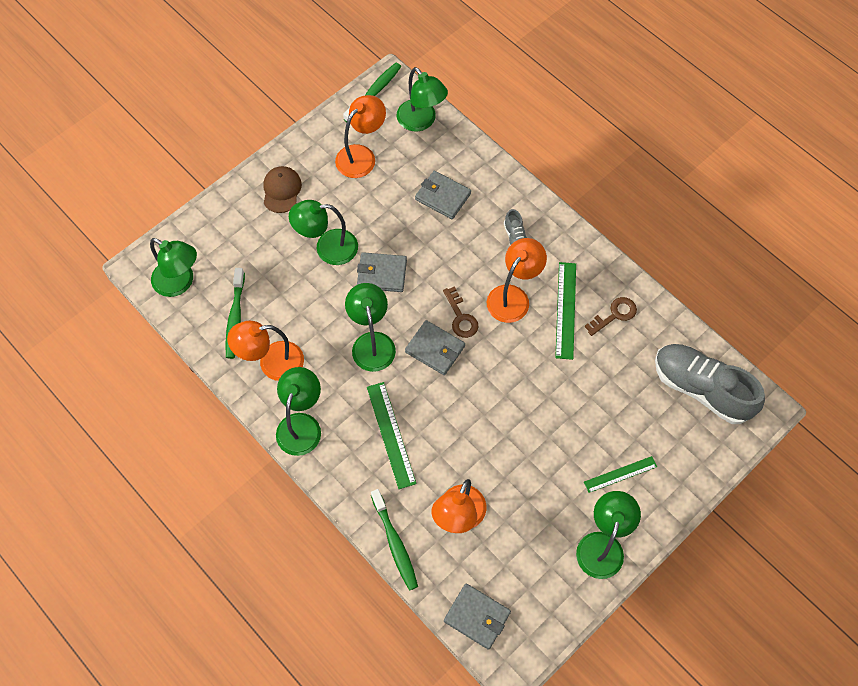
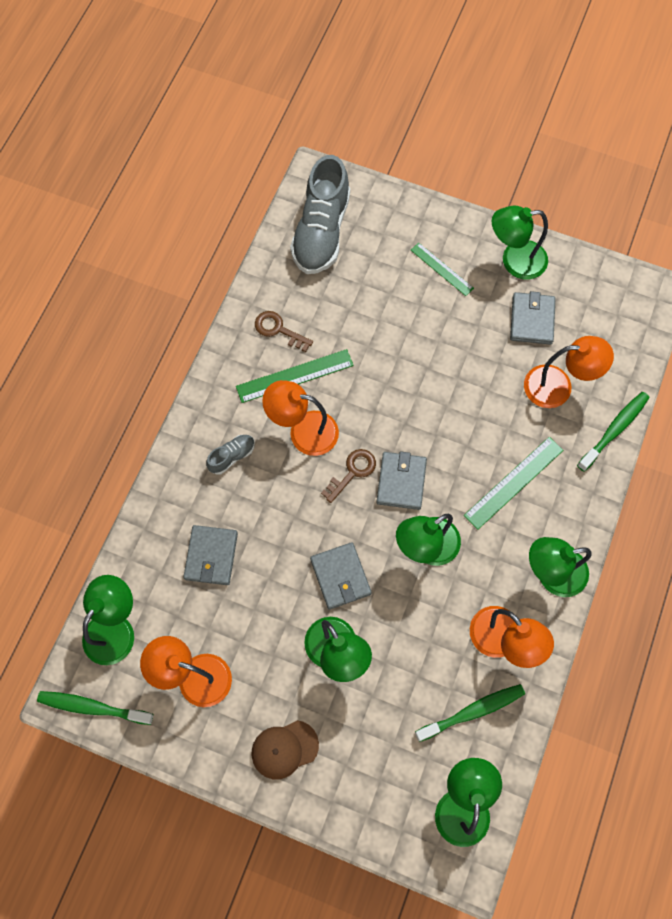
camera: 115 degrees left, 5 degrees up
(477, 617) = (635, 334): grey wallet -> grey wallet (532, 320)

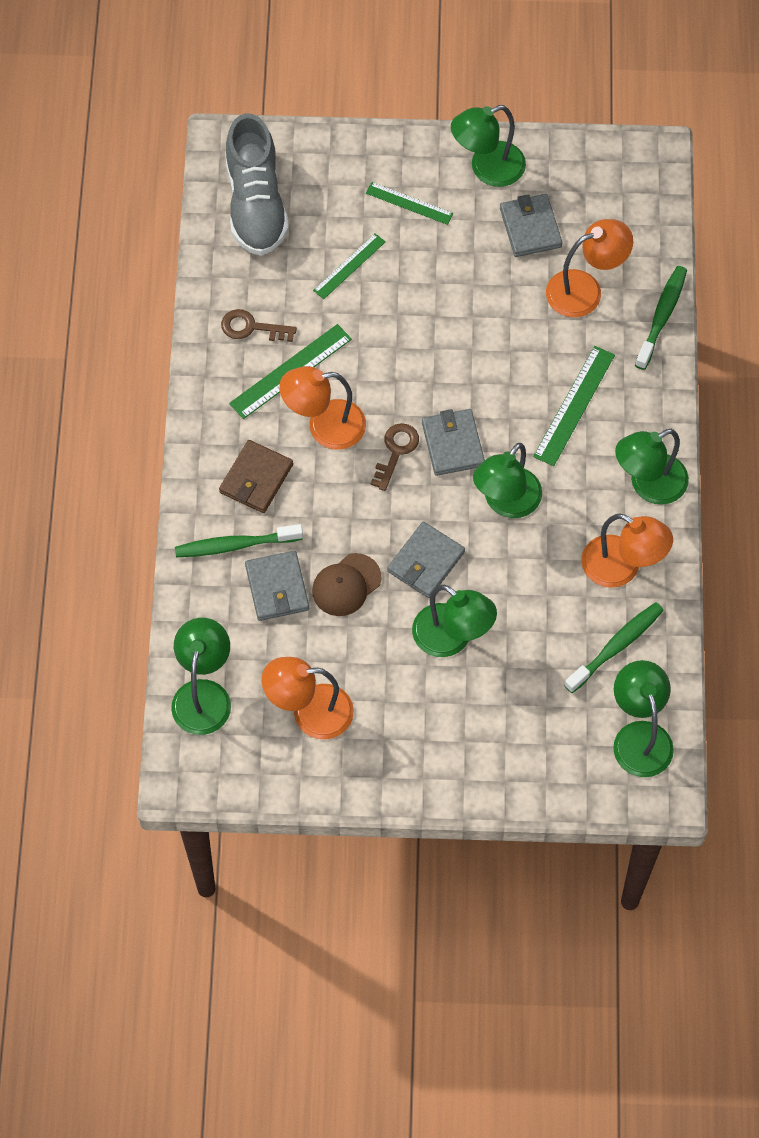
camera: 20 degrees left, 5 degrees down
(92, 707) = (214, 779): green toothbrush -> green toothbrush (235, 545)
(232, 456) = (256, 478): grey shoe -> brown wallet
(284, 749) = (435, 749): brown cap -> brown cap (346, 585)
(340, 576) = (425, 562): grey wallet -> grey wallet turned 75 degrees clockwise
(374, 304) = (349, 266): none -> green ruler

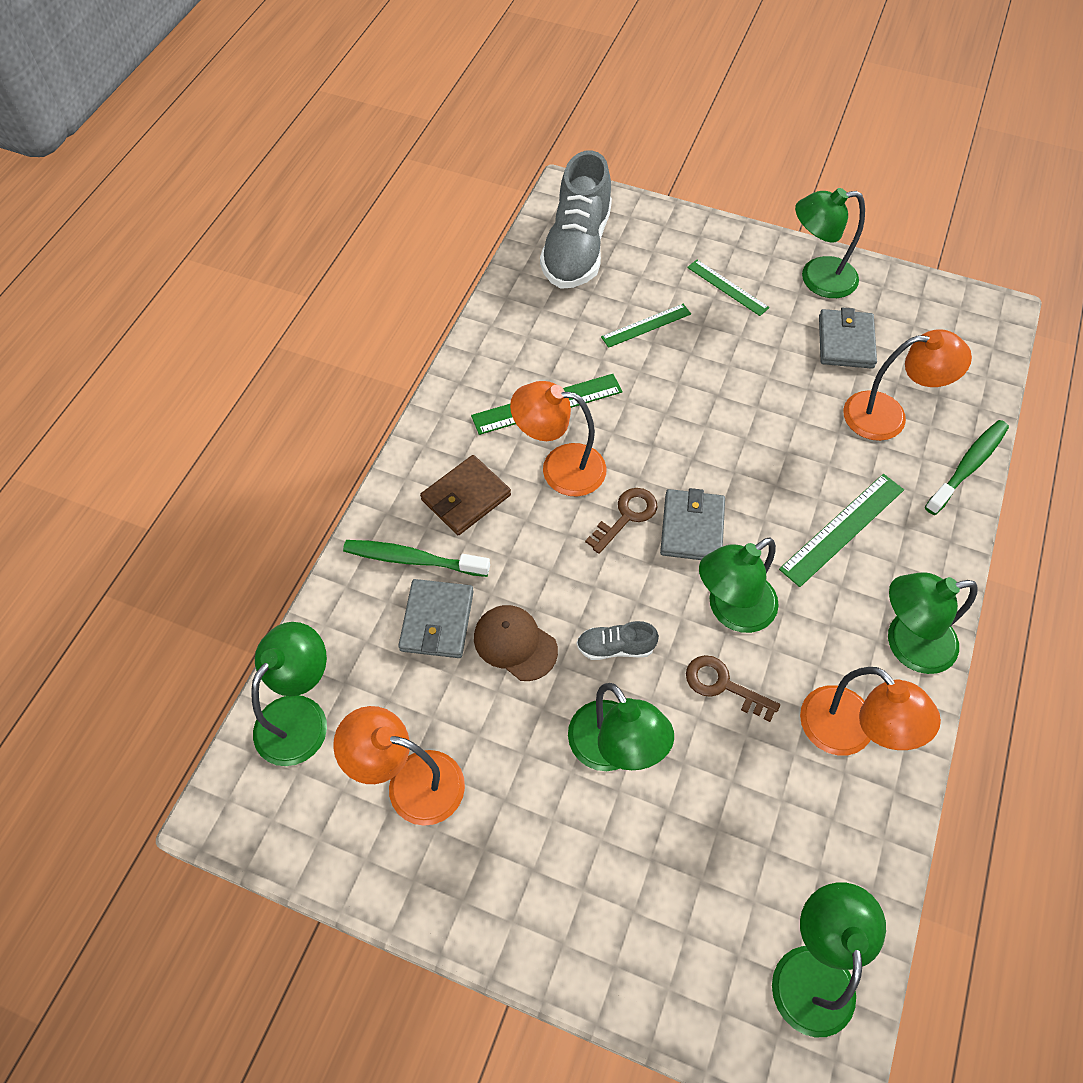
camera: 20 degrees right, 5 degrees down
(252, 327) = (525, 353): brown key -> brown key (723, 685)
(346, 585) = (515, 643): brown cap -> brown cap turned 60 degrees clockwise
(425, 562) = (615, 647): grey wallet -> grey shoe
(616, 646) = (815, 832): green toothbrush -> none

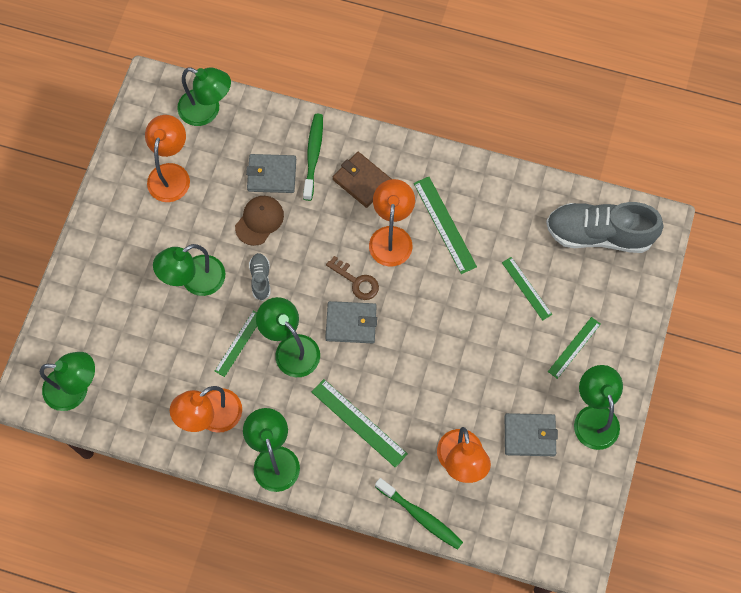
camera: 85 degrees right, 10 degrees up
(723, 685) = (238, 343): brown key -> green ruler

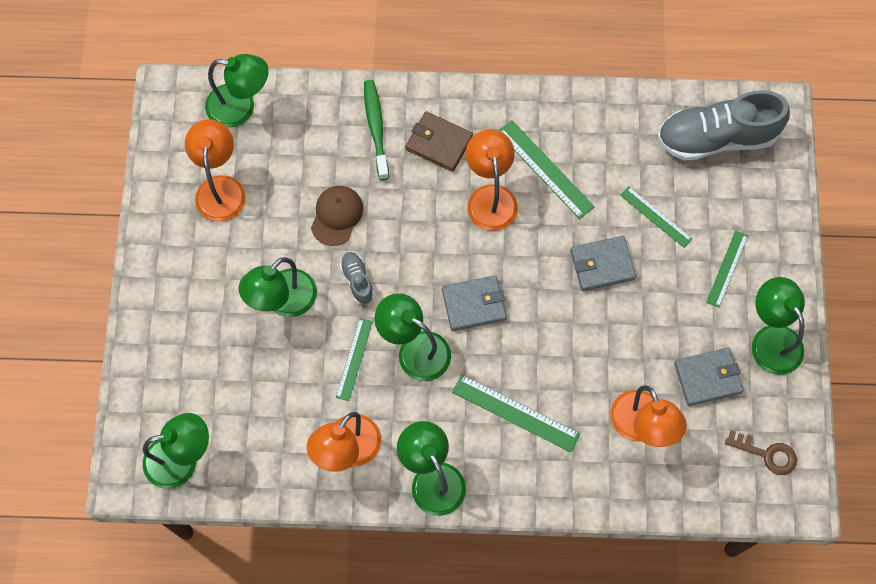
camera: 15 degrees left, 0 degrees up
(272, 175) = (335, 161): grey wallet -> grey wallet (602, 265)
(356, 281) = (466, 256): brown key -> brown key (766, 454)
(421, 516) = (615, 499): green toothbrush -> none

